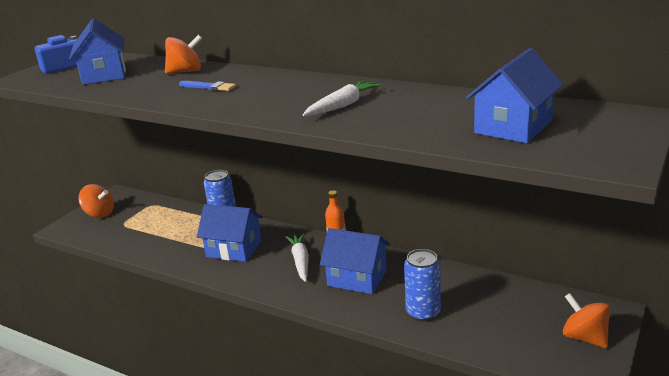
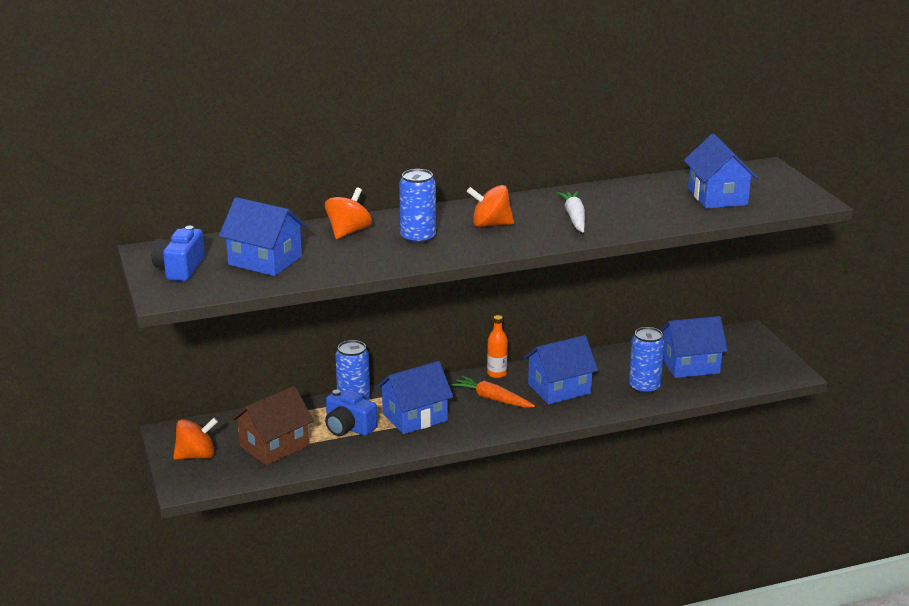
camera: 50 degrees left, 0 degrees up
(137, 227) = (274, 446): none -> brown house
(190, 236) = (348, 427): none -> blue camera
(209, 87) = (418, 238): blue brush -> blue can
(300, 261) = (492, 399): white carrot -> orange carrot
(497, 314) = (690, 365): none -> blue house
(584, 337) = (757, 354): orange spinning top -> orange spinning top (490, 224)

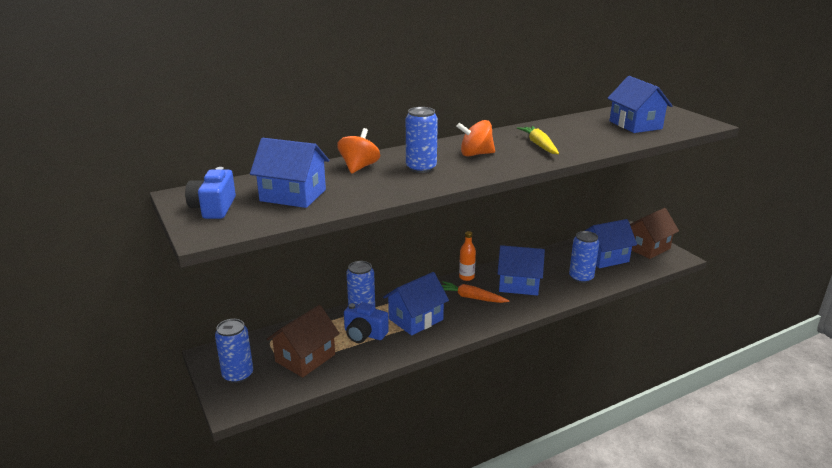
camera: 10 degrees left, 0 degrees up
(196, 456) = (238, 375): orange spinning top -> blue can
(559, 389) = (519, 284): blue house -> blue house turned 45 degrees clockwise
(574, 217) = (539, 145): white carrot -> yellow carrot
(756, 357) = (647, 248): none -> brown house

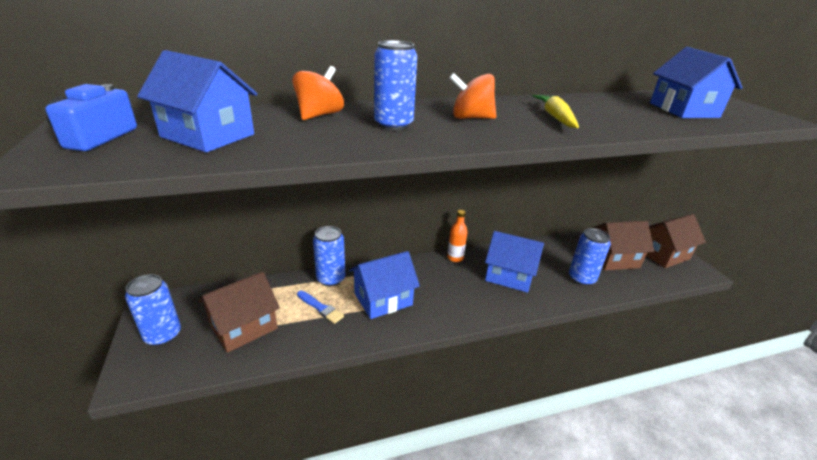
camera: 10 degrees right, 5 degrees up
(364, 334) = (320, 308): blue camera -> blue brush
(471, 298) = (453, 283): orange carrot -> none
(605, 258) = (612, 259): blue house -> brown house

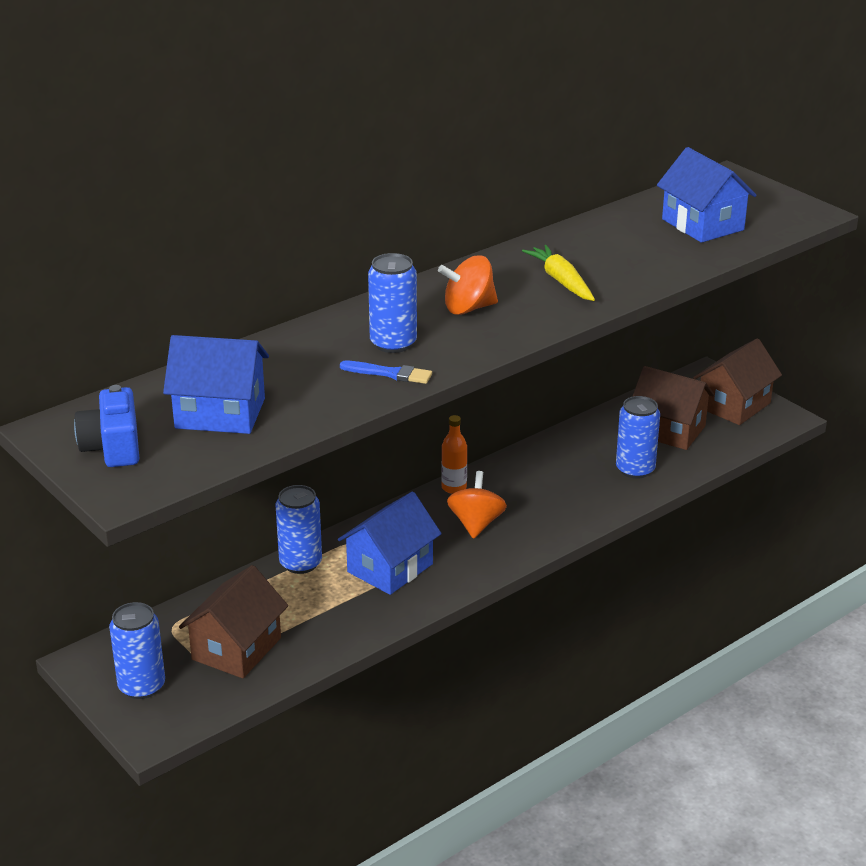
camera: 20 degrees left, 0 degrees up
(319, 115) = (298, 350): orange spinning top -> orange spinning top (476, 524)
(320, 308) = (316, 601): blue brush -> blue brush (389, 373)
(509, 276) = (539, 492): blue house -> none
(612, 259) = (669, 430): brown house -> brown house turned 60 degrees clockwise

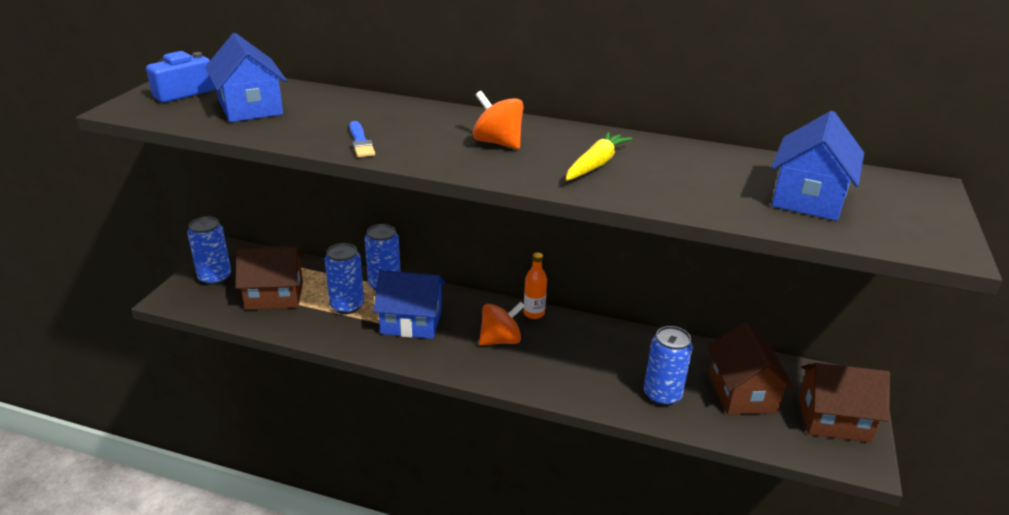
camera: 55 degrees right, 0 degrees up
(393, 343) = (408, 132): blue can -> blue can (347, 306)

